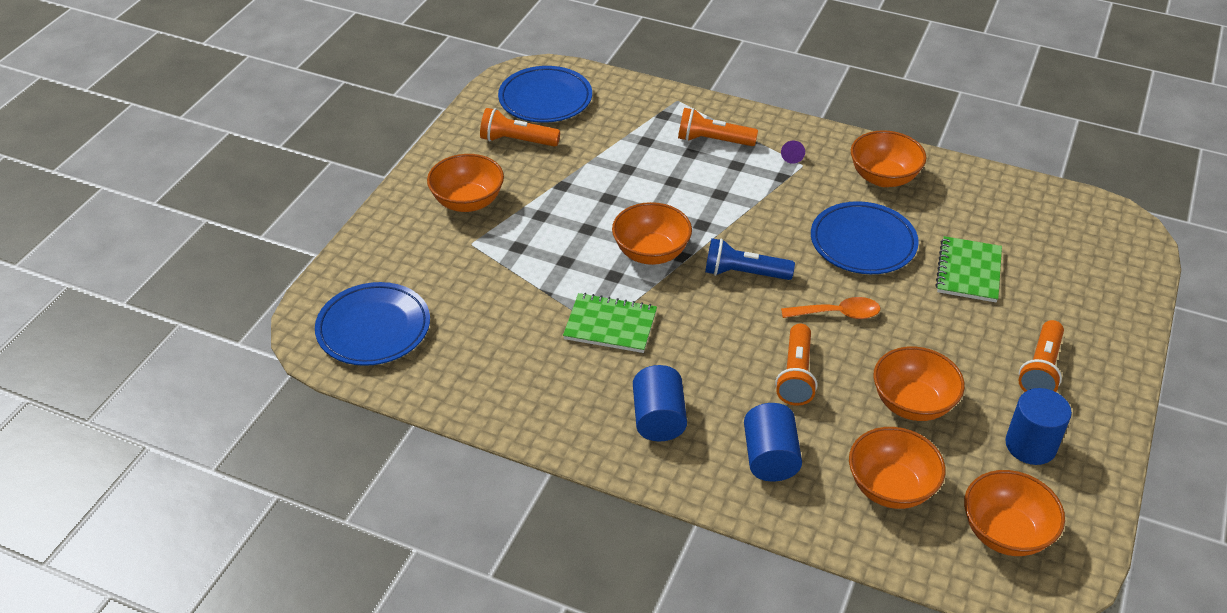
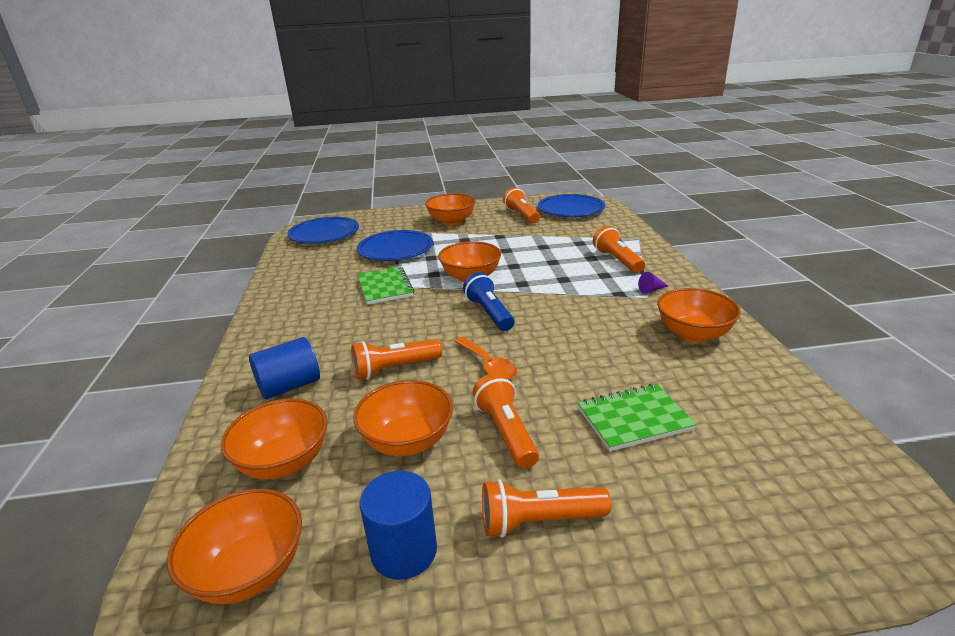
camera: 60 degrees right, 15 degrees down
(658, 419) = (305, 330): blue cylinder -> none
(863, 243) = (593, 350): blue plate -> blue plate (395, 250)
(938, 344) = (506, 432): none -> orange flashlight

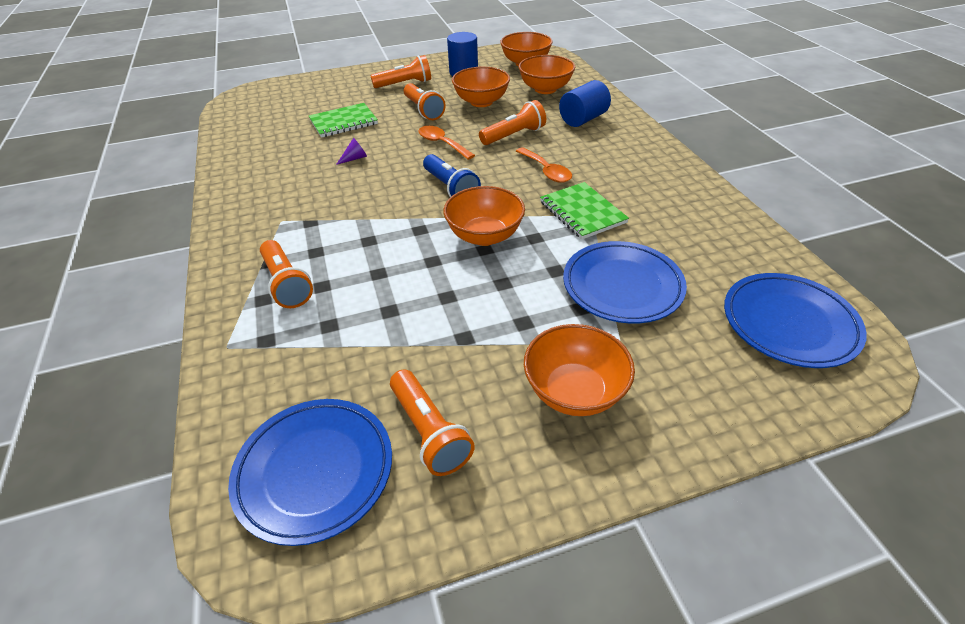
camera: 170 degrees right, 15 degrees up
(388, 322) = (546, 171): none -> orange spoon
(651, 290) = (271, 232): purple cone -> purple cone (355, 158)
(693, 334) = (263, 182): orange bowl -> none

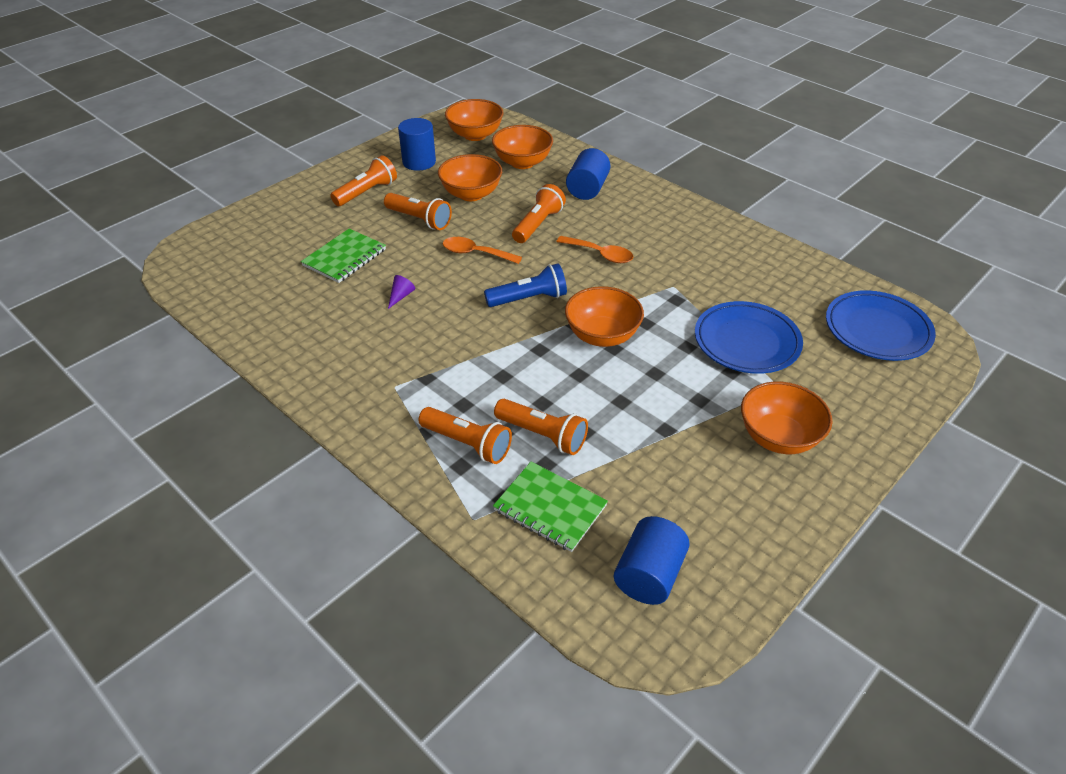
camera: 30 degrees left, 0 degrees up
(315, 471) = (649, 575): blue plate -> blue cylinder
(429, 432) = (705, 510): orange flashlight -> orange flashlight (543, 435)
(450, 188) = (529, 299): blue flashlight -> blue flashlight turned 45 degrees counterclockwise
(582, 212) = (664, 286): green notebook -> green notebook (550, 508)

